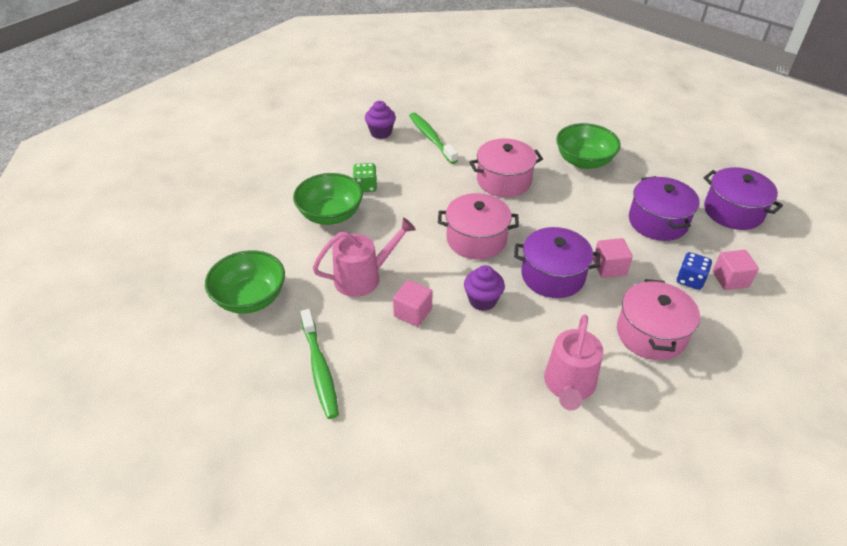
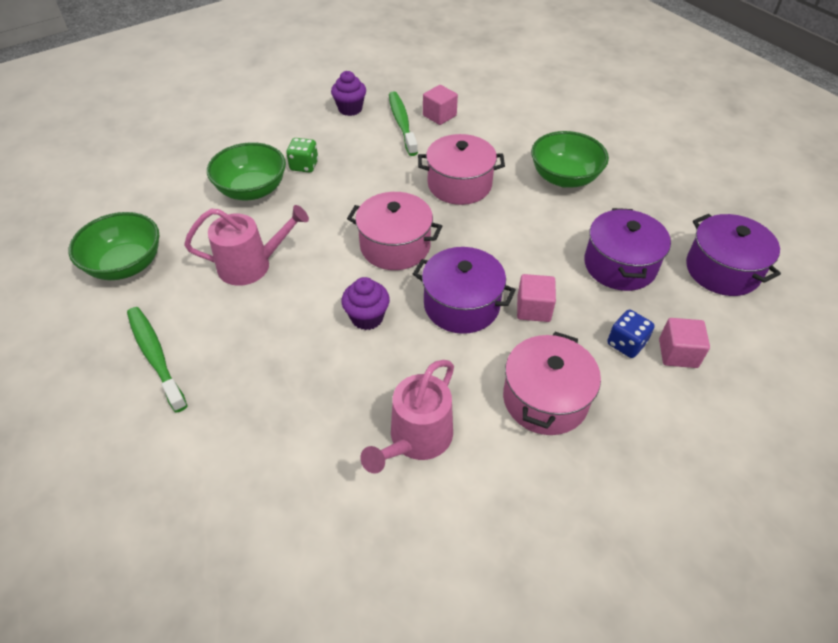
camera: 15 degrees right, 5 degrees up
(319, 369) = (156, 356): green toothbrush -> green toothbrush turned 150 degrees clockwise
(413, 312) = (284, 315): pink cube -> pink cube (439, 116)

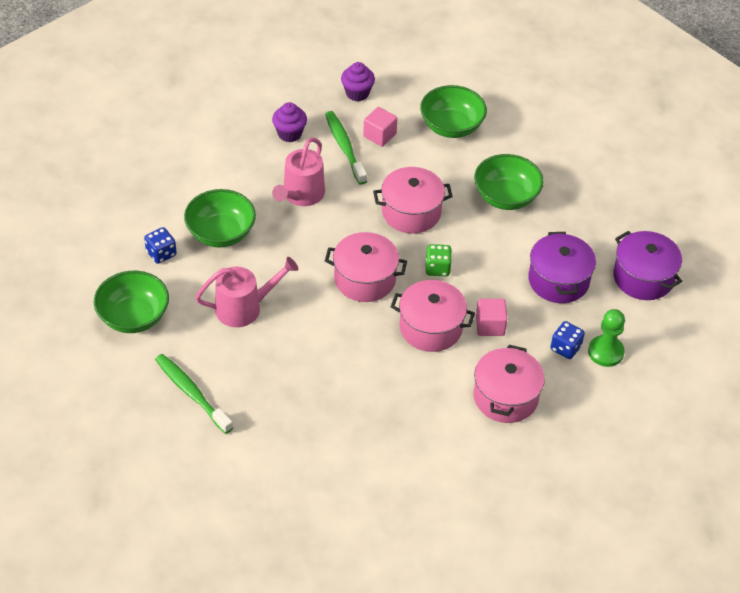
camera: 10 degrees left, 0 degrees up
(182, 204) = (161, 253): none -> blue dice
(304, 165) = (262, 203): green dice -> green dice (437, 268)
(367, 317) = (355, 345): purple cupcake -> purple cupcake (357, 93)
(416, 439) = (413, 435): pink watering can -> pink watering can (301, 195)
(461, 305) = (430, 327): purple pot -> pink pot
(513, 113) = (451, 127): none -> green bowl
(678, 353) = (605, 352): pink cube -> green pawn

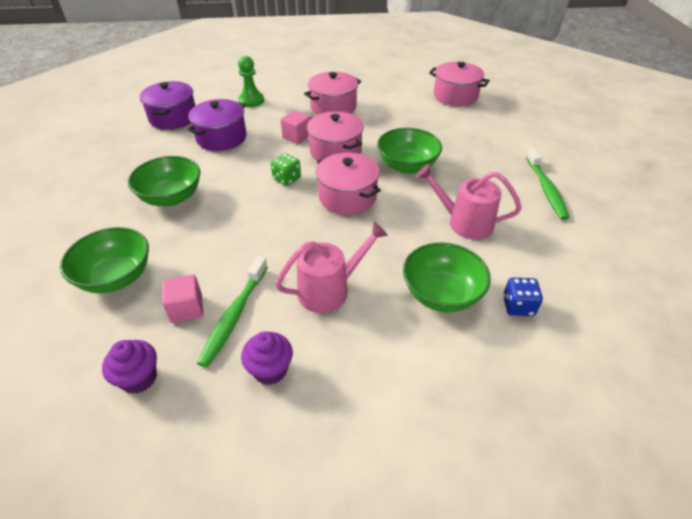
camera: 140 degrees left, 5 degrees down
(134, 317) = (574, 261): green bowl -> green bowl (407, 166)
(411, 212) = (254, 224): pink pot -> pink pot (455, 96)
(565, 348) = (269, 110): blue dice -> none

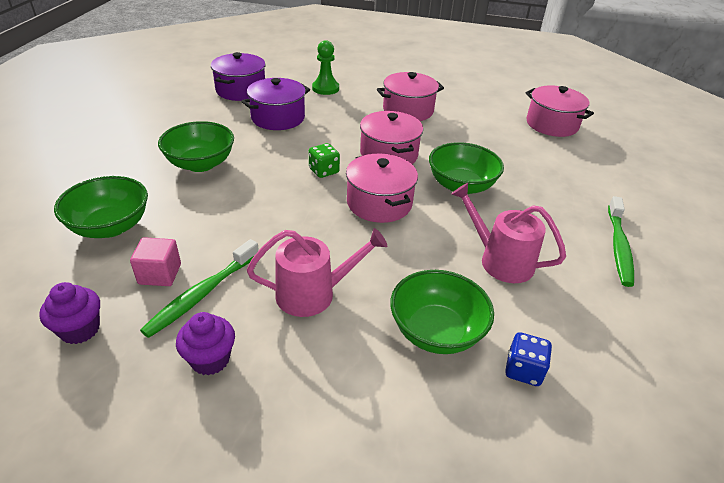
camera: 15 degrees right, 5 degrees down
(297, 136) = (355, 132): pink cube -> none

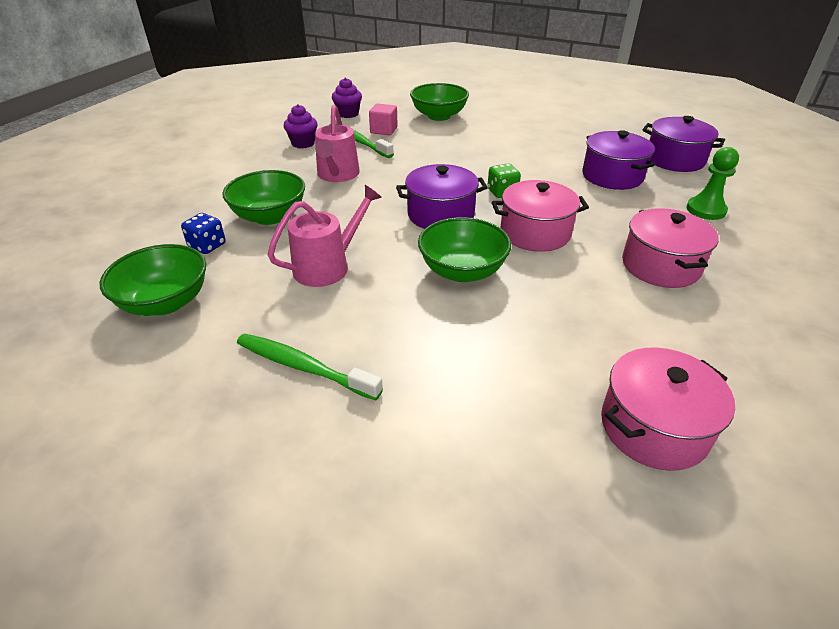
camera: 105 degrees right, 0 degrees up
(200, 164) = (518, 141): green bowl -> green bowl (165, 302)
(379, 203) = (440, 214): pink pot -> purple pot

